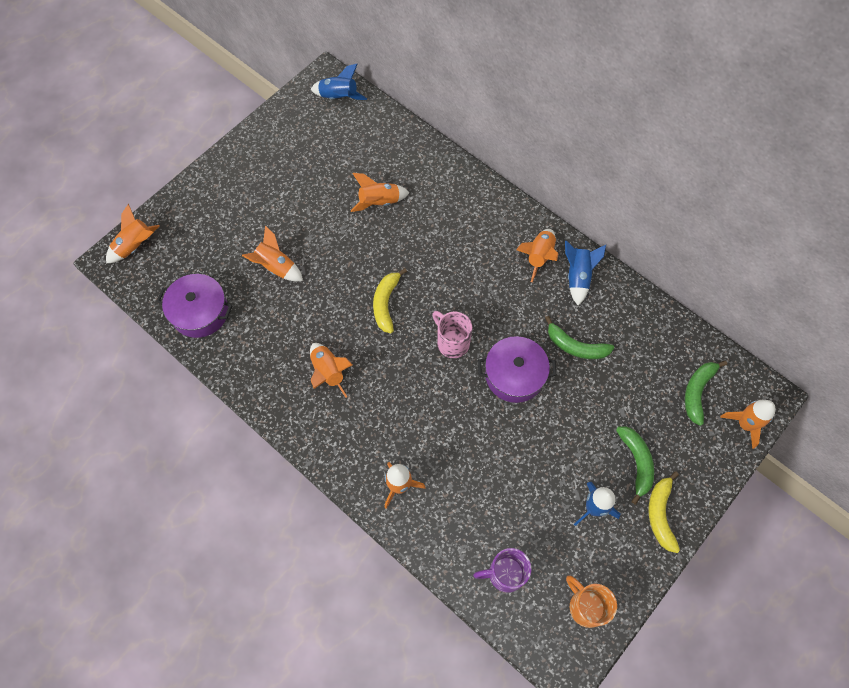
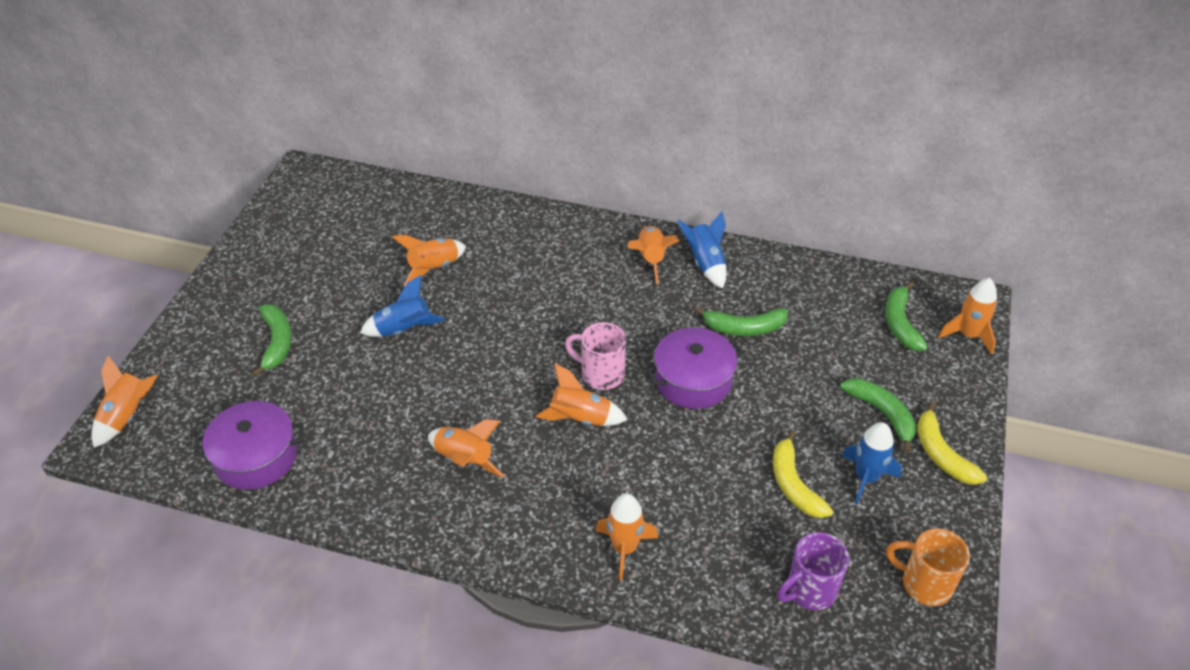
camera: 25 degrees left, 20 degrees down
(248, 224) = (277, 342): none -> green banana
(276, 267) = (336, 374): orange rocket -> orange rocket (580, 418)
(338, 97) = (329, 185): blue rocket -> blue rocket (404, 330)
(386, 303) = (498, 363): yellow banana -> yellow banana (794, 484)

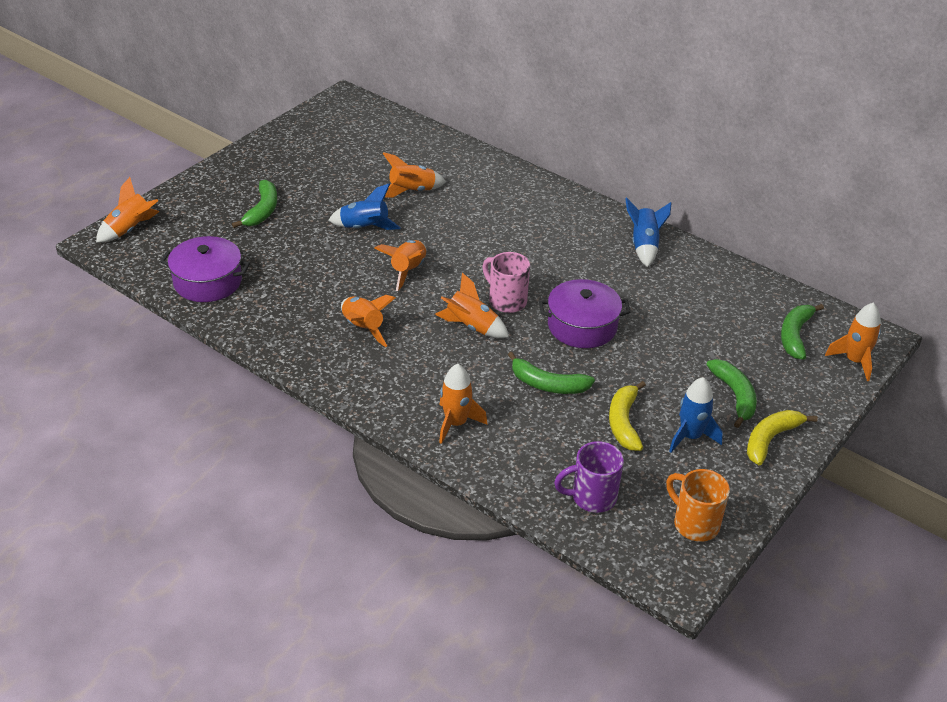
camera: 20 degrees right, 5 degrees down
(650, 259) = (598, 230): orange rocket -> orange rocket (407, 270)
(744, 328) = (650, 301): green banana -> green banana (548, 384)
(941, 454) = (770, 439): yellow banana -> yellow banana turned 45 degrees clockwise

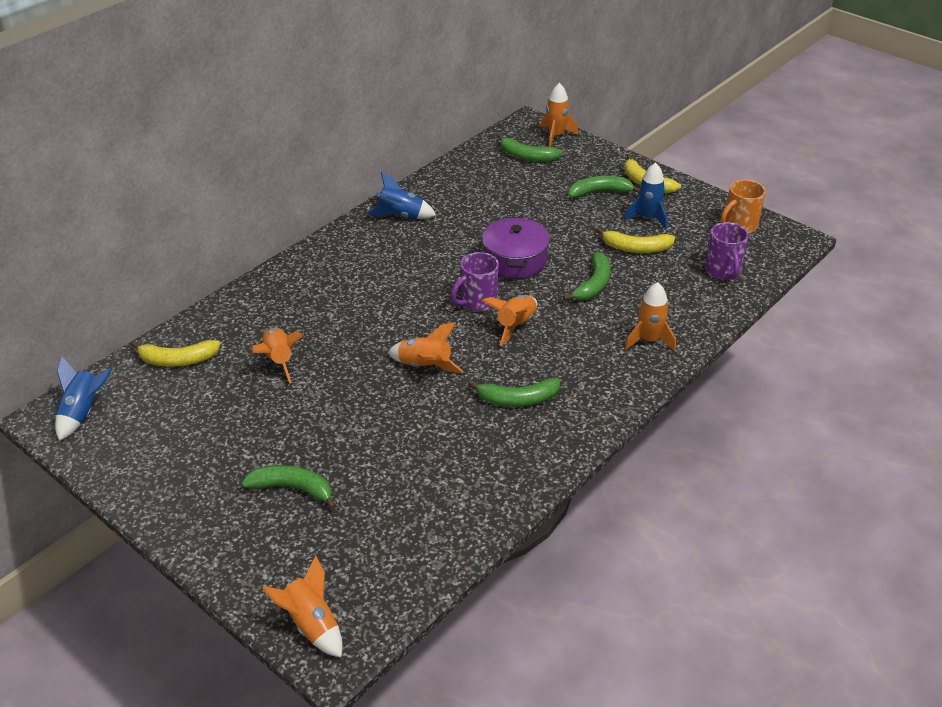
camera: 85 degrees left, 0 degrees up
(208, 281) = (431, 532): purple pot -> none
(363, 328) = (518, 399): orange rocket -> green banana
(364, 228) = (343, 398): blue rocket -> blue rocket (83, 413)
(410, 143) = (178, 360): none -> yellow banana
(506, 301) = (477, 302): pink mug -> purple mug

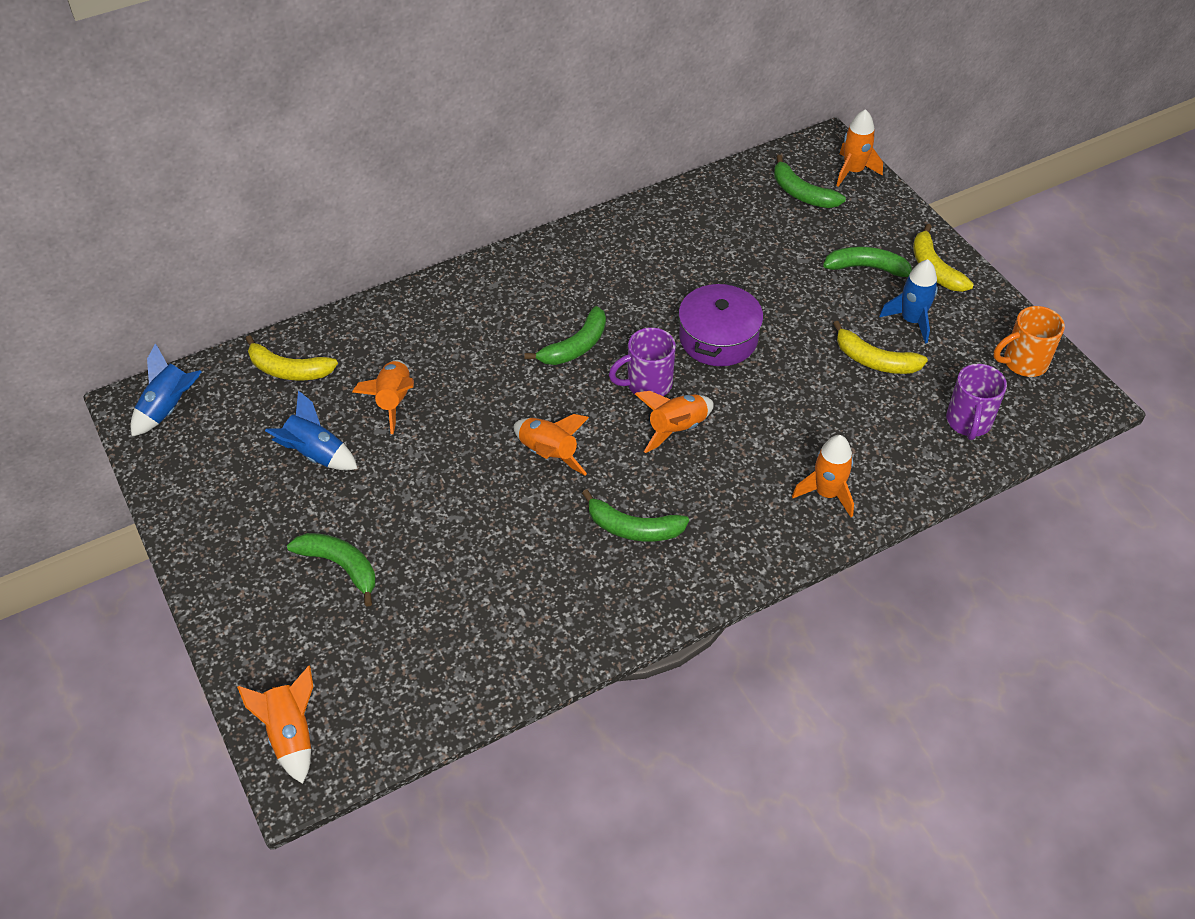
camera: 20 degrees right, 10 degrees up
(401, 215) = (612, 242): blue rocket -> blue rocket (316, 454)
(593, 284) = (796, 398): green banana -> green banana (575, 346)

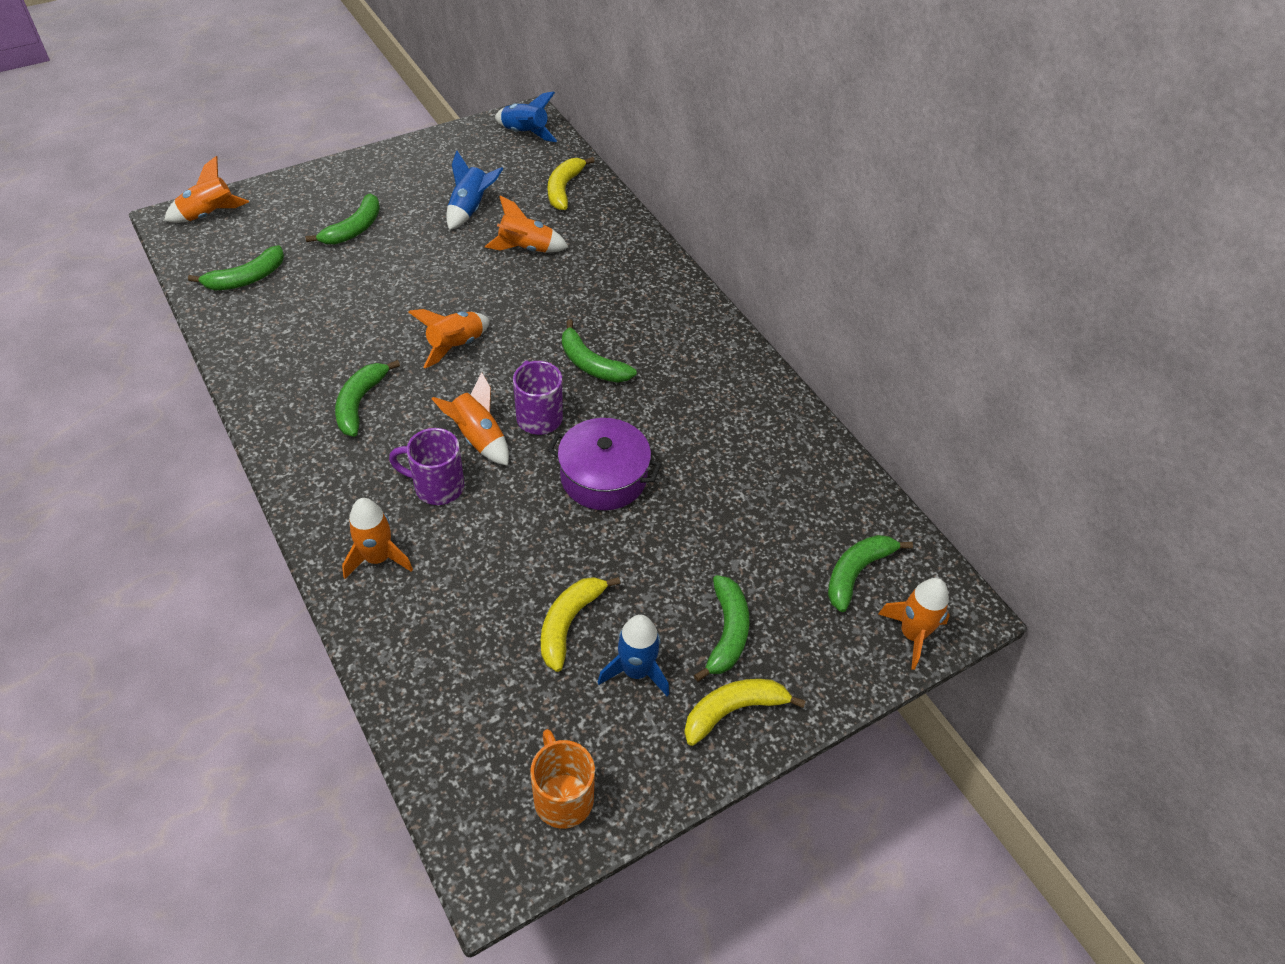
camera: 85 degrees right, 0 degrees up
(426, 667) = (246, 278): none -> green banana
(968, 422) = (465, 713): purple mug -> purple mug (437, 486)

